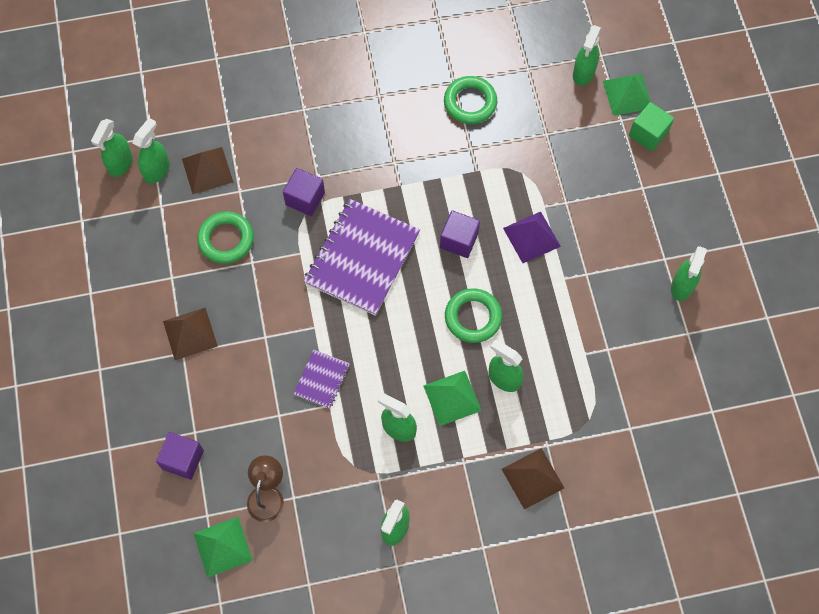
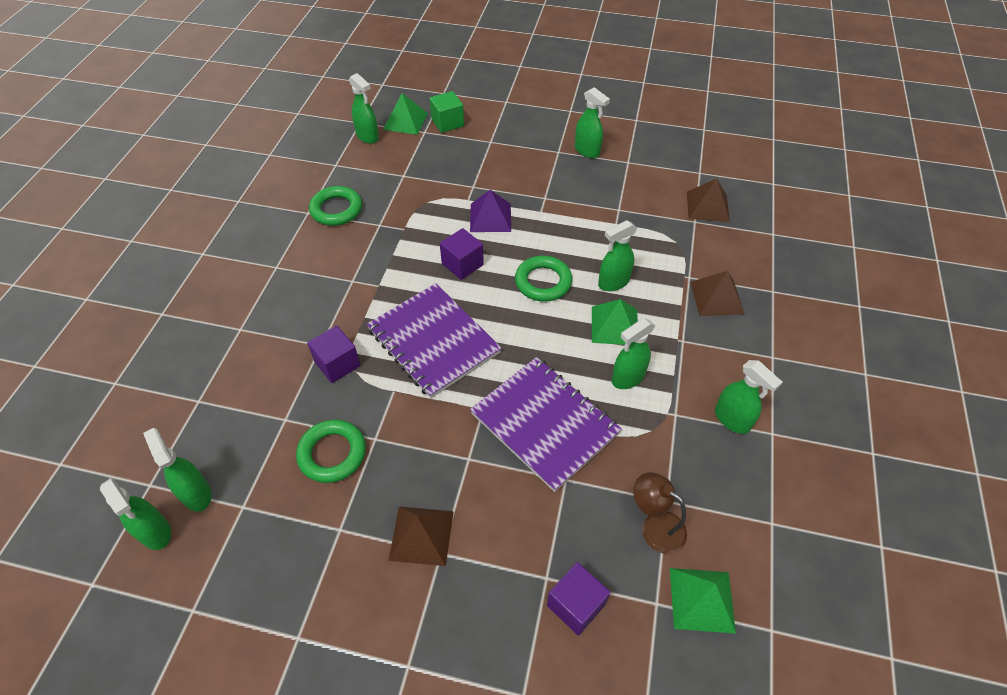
camera: 65 degrees left, 15 degrees down
(207, 170) = (237, 441): brown pyramid -> brown pyramid (707, 206)
(322, 379) = (544, 423): purple notebook -> purple notebook, size x2.09

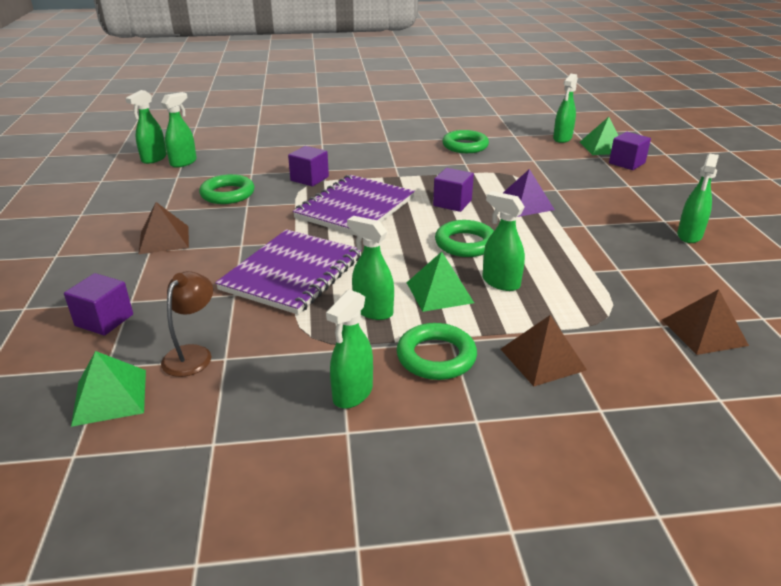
camera: 70 degrees right, 20 degrees down
(447, 123) = (627, 163): green cube -> purple cube
(700, 356) = (436, 357): none -> green ring

